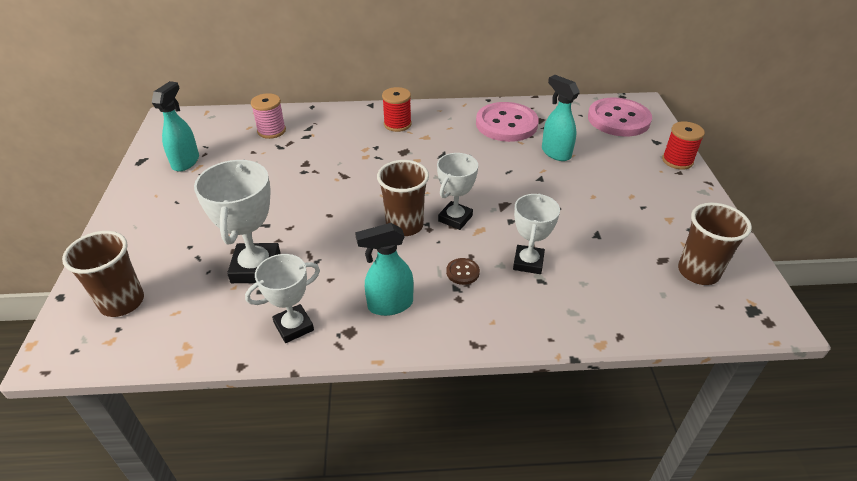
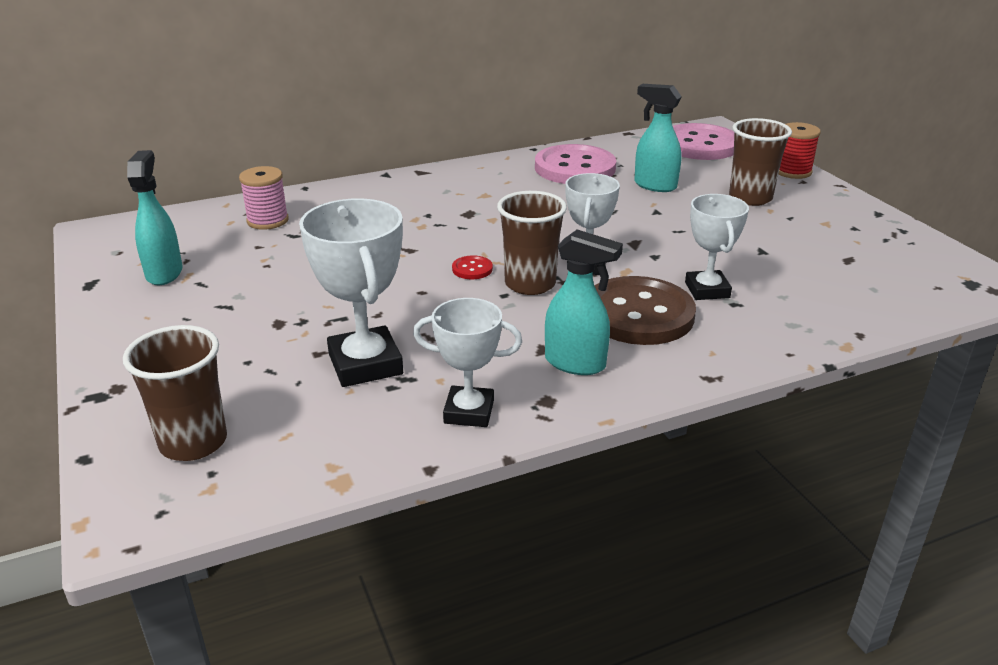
camera: 20 degrees left, 10 degrees down
(294, 326) = (469, 412): white trophy -> white trophy turned 60 degrees clockwise
(374, 203) = (472, 269): none -> red button
(389, 305) = (576, 363): turquoise spray bottle -> turquoise spray bottle turned 120 degrees counterclockwise
(397, 124) = (438, 188): red spool -> none
(462, 272) = (638, 314): brown button -> brown button, size x2.48
(698, 272) = (892, 262): brown cup -> brown cup (750, 198)

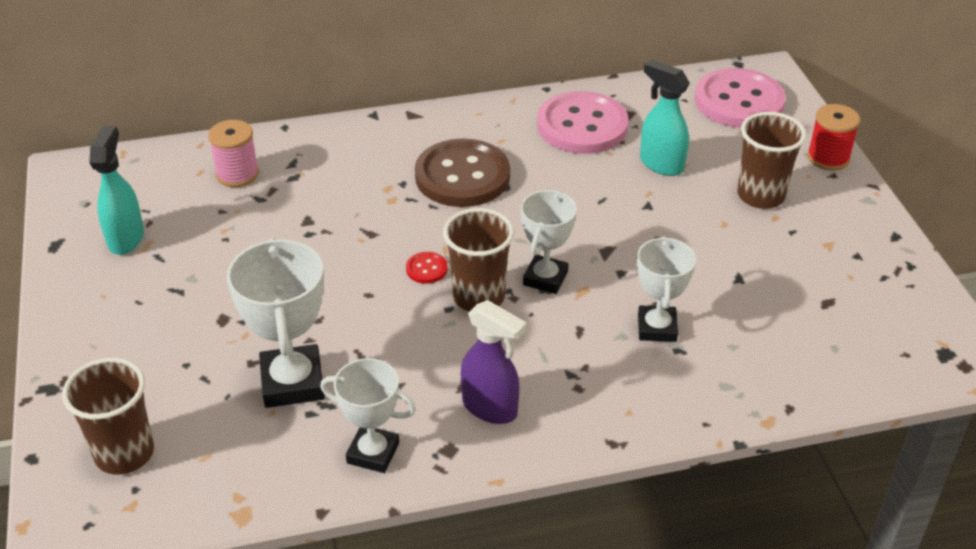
camera: 10 degrees right, 10 degrees up
(576, 363) = (490, 408): turquoise spray bottle -> purple spray bottle
(638, 314) = (574, 352): brown button -> brown button (462, 176)

